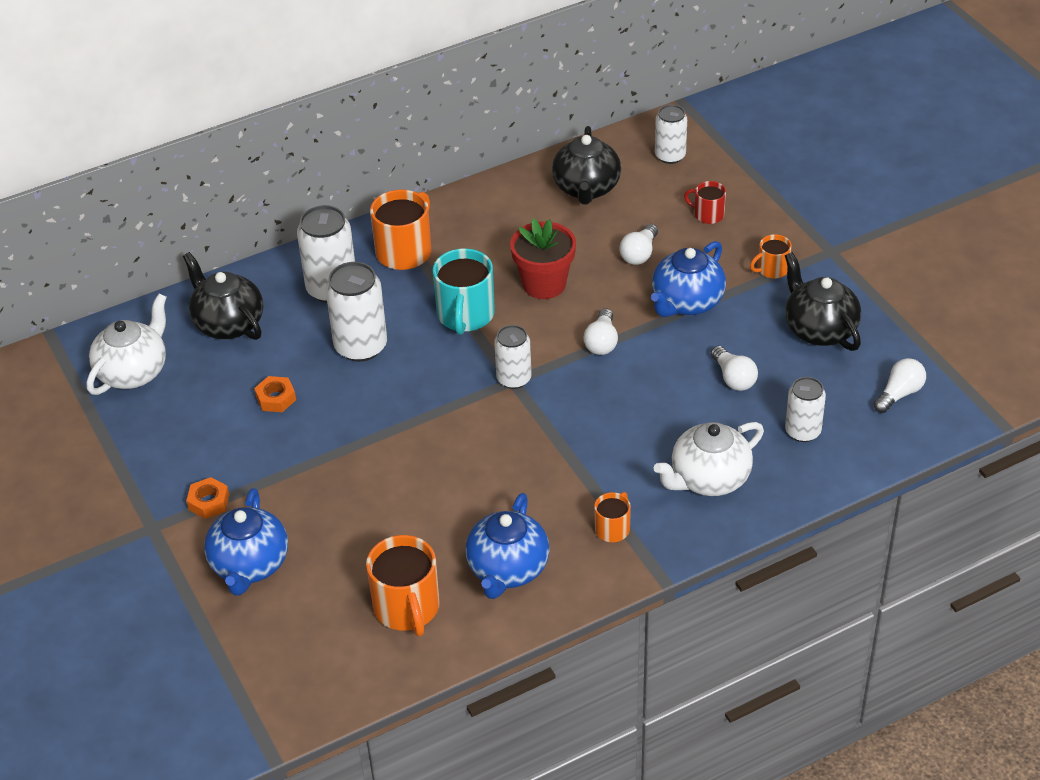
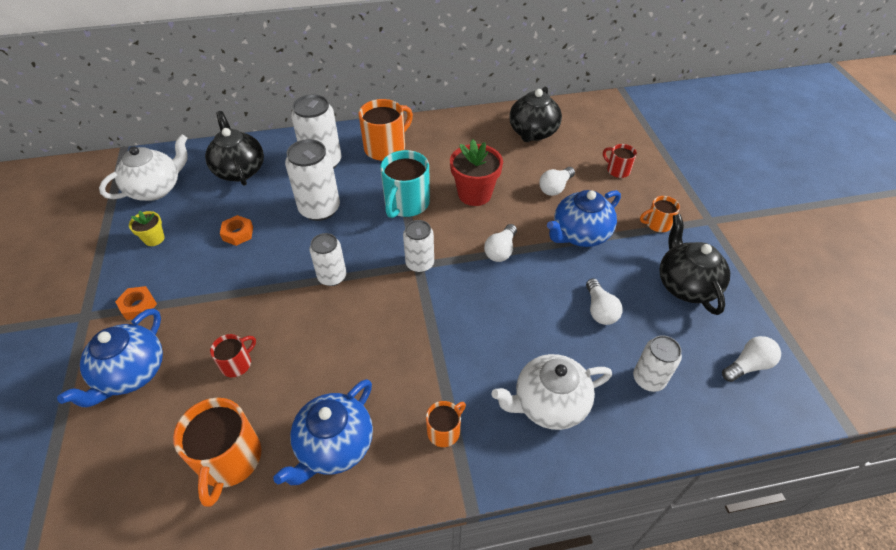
camera: 15 degrees right, 5 degrees up
(174, 429) = (154, 239): none -> yellow flower pot
(361, 527) = (237, 363): none -> red mug
(670, 156) = (601, 123): white can -> white can (332, 277)

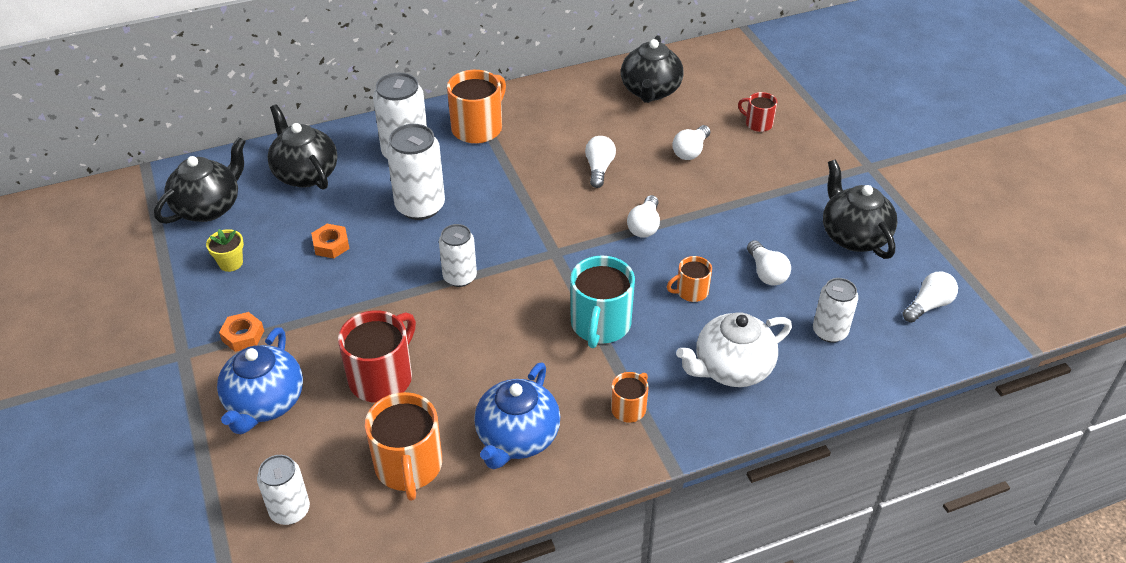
camera: 10 degrees left, 5 degrees down
(156, 189) = (209, 207): white teapot -> black teapot
(237, 363) = (382, 377): red mug -> red mug, size x1.84
(406, 204) = (522, 189): turquoise mug -> turquoise mug (600, 325)
(420, 263) = (556, 251): white can -> white can (290, 510)
(474, 194) = (599, 169): red flower pot -> white light bulb
(580, 234) = (729, 198): blue teapot -> none
(657, 224) = (813, 177): orange mug -> orange mug (691, 291)

